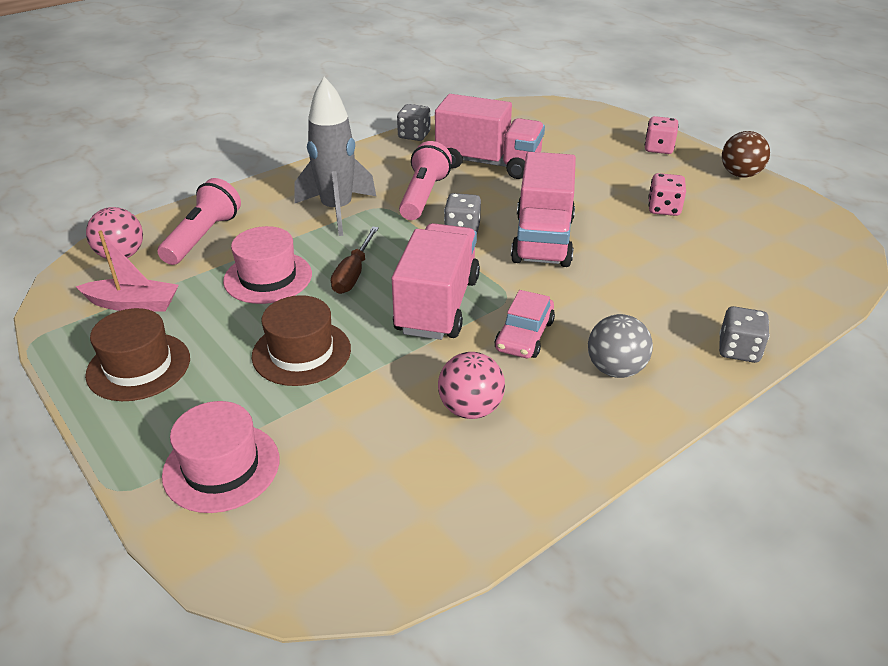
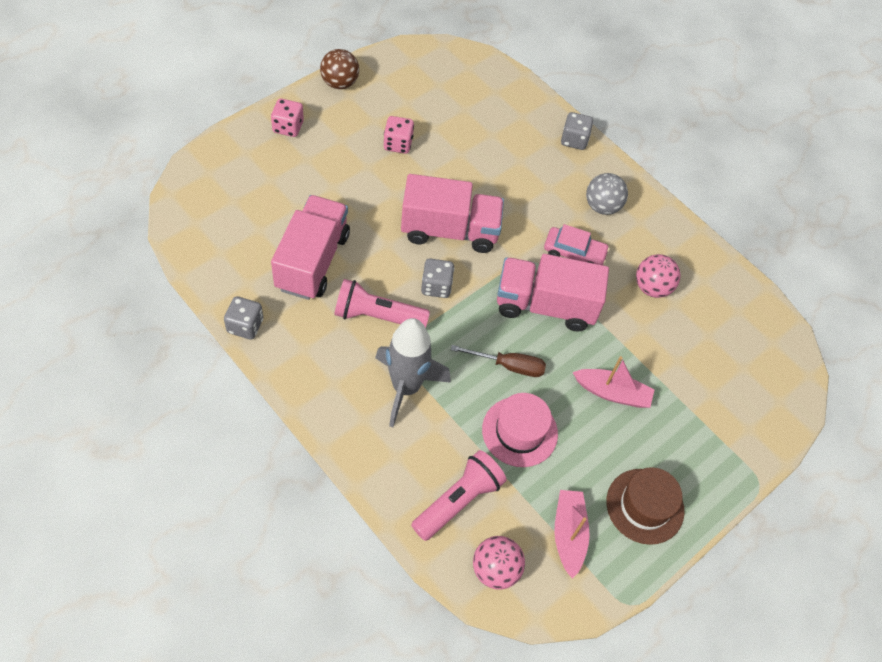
camera: 100 degrees left, 20 degrees up
(203, 237) = (458, 501): pink flashlight -> pink flashlight turned 120 degrees clockwise
(221, 467) = (728, 426): pink hat -> none
(301, 352) = (612, 393): brown hat -> pink boat

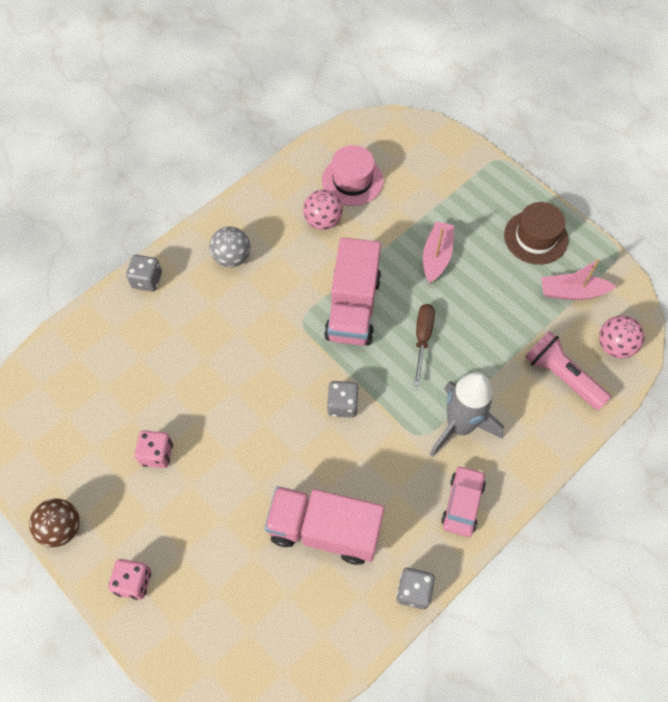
camera: 85 degrees left, 5 degrees up
(377, 316) = (384, 458): pink flashlight -> none
(449, 230) = (272, 395): pink truck -> none
(519, 431) = (487, 329): pink hat -> pink hat (352, 180)
(574, 253) = (290, 283): pink car -> pink car (462, 503)

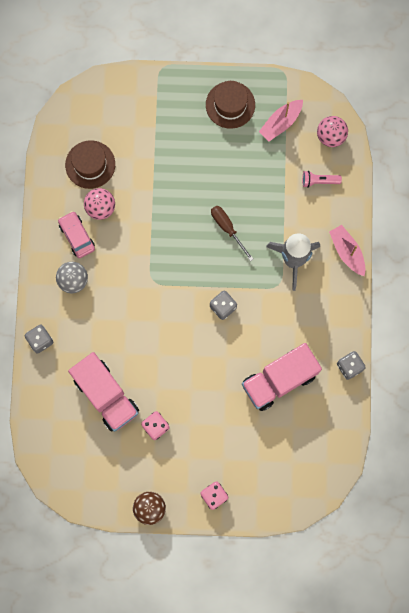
camera: 45 degrees left, 15 degrees up
(352, 180) = (90, 164): pink hat -> brown hat
(353, 308) = (172, 246): pink truck -> pink truck (106, 395)
(436, 256) = (187, 170): pink boat -> pink boat (347, 252)
(462, 503) = (332, 300): pink car -> pink car (77, 236)
(561, 376) = (319, 181): pink flashlight -> pink flashlight, size x0.60

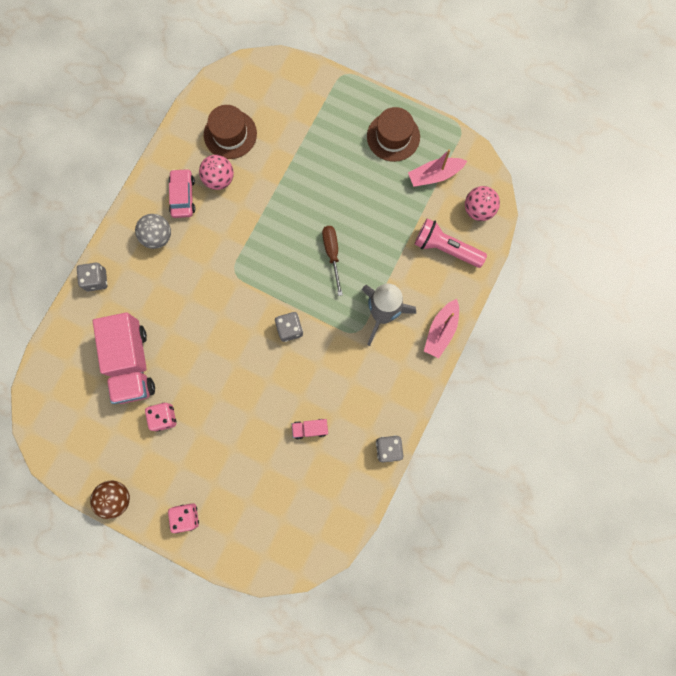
camera: 25 degrees right, 0 degrees up
(279, 380) = (310, 429): pink truck -> pink truck, size x0.43
(319, 181) = (446, 248): pink flashlight -> pink flashlight, size x1.66
(347, 252) = (441, 331): pink boat -> pink boat turned 150 degrees counterclockwise

